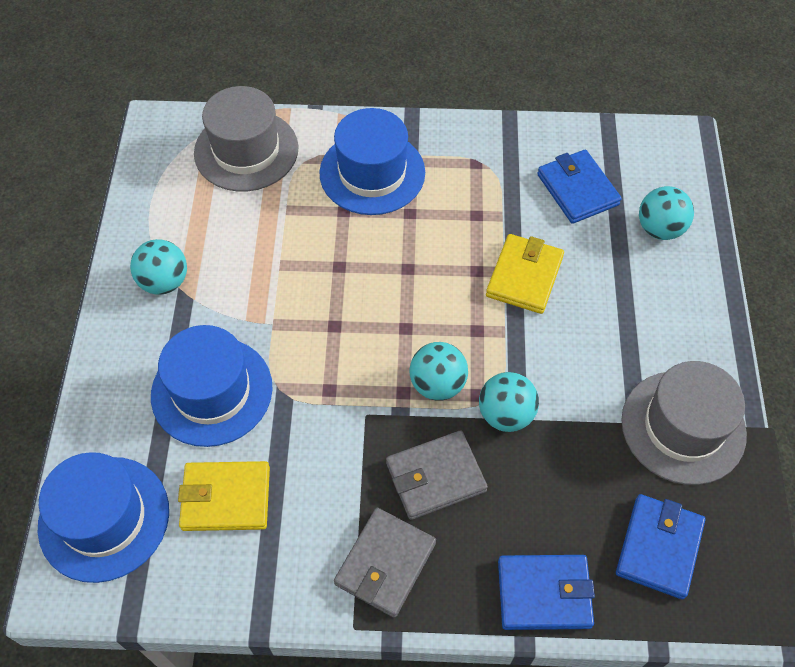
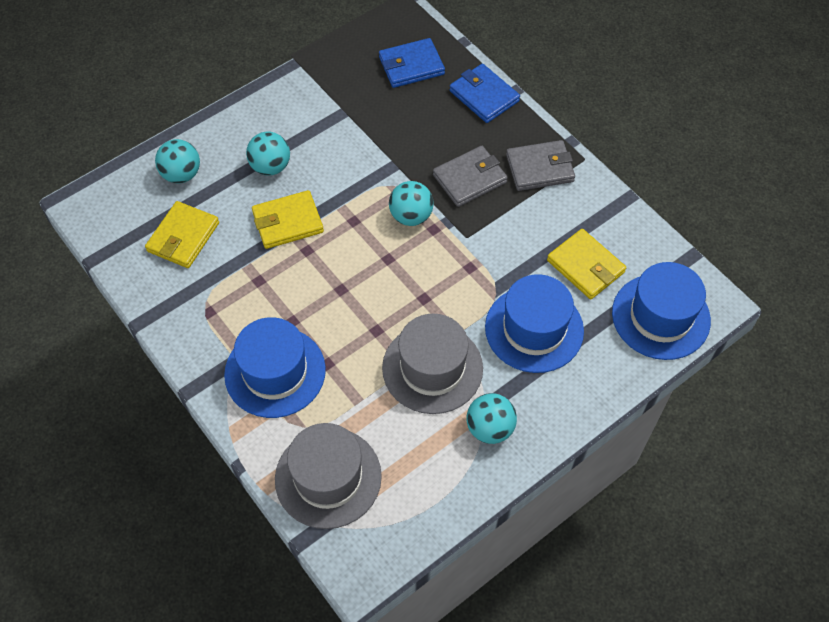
camera: 130 degrees left, 0 degrees up
(435, 477) = (469, 179): grey wallet -> grey wallet turned 60 degrees counterclockwise
(505, 414) = (398, 171): turquoise ball -> turquoise ball (270, 167)
(577, 189) = (183, 237): blue wallet -> yellow wallet
(683, 427) = (327, 91): grey hat -> grey hat (432, 368)

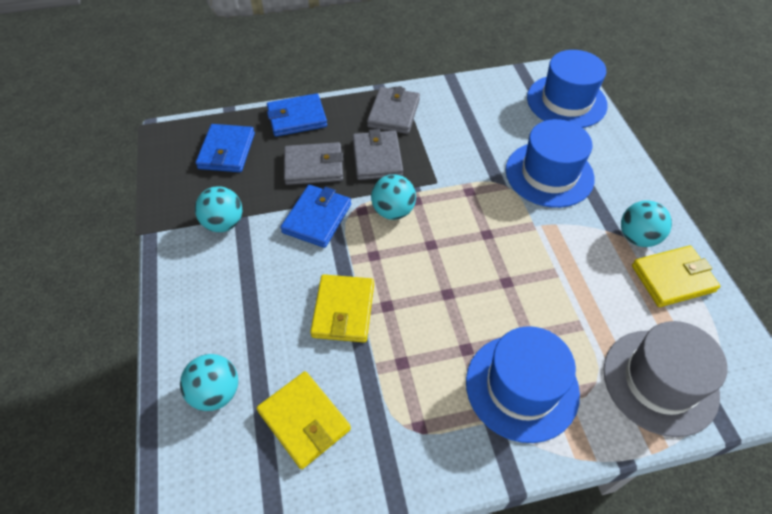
camera: 65 degrees left, 5 degrees down
(270, 167) = (264, 301): turquoise ball -> turquoise ball (224, 223)
(372, 164) = (317, 218): none -> blue wallet
(430, 136) = (314, 166): none -> grey wallet
(432, 368) = (563, 255): grey hat -> none
(585, 266) = (503, 123): yellow wallet -> yellow wallet (672, 278)

